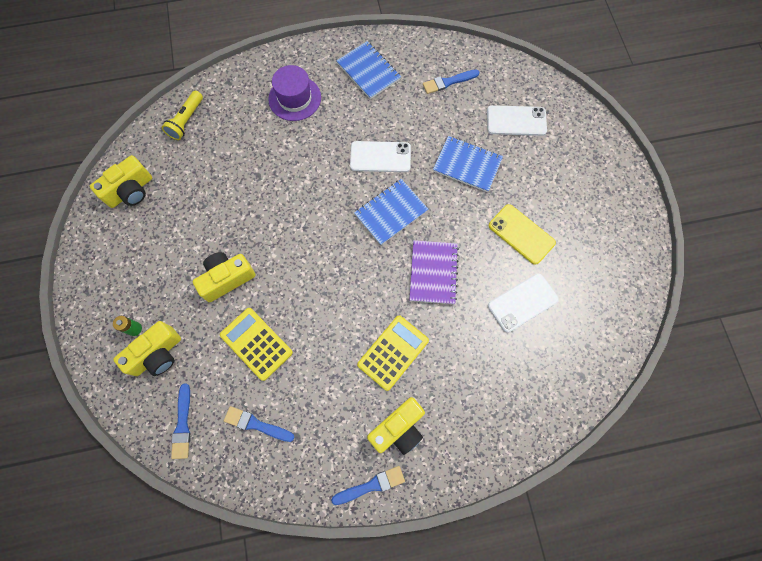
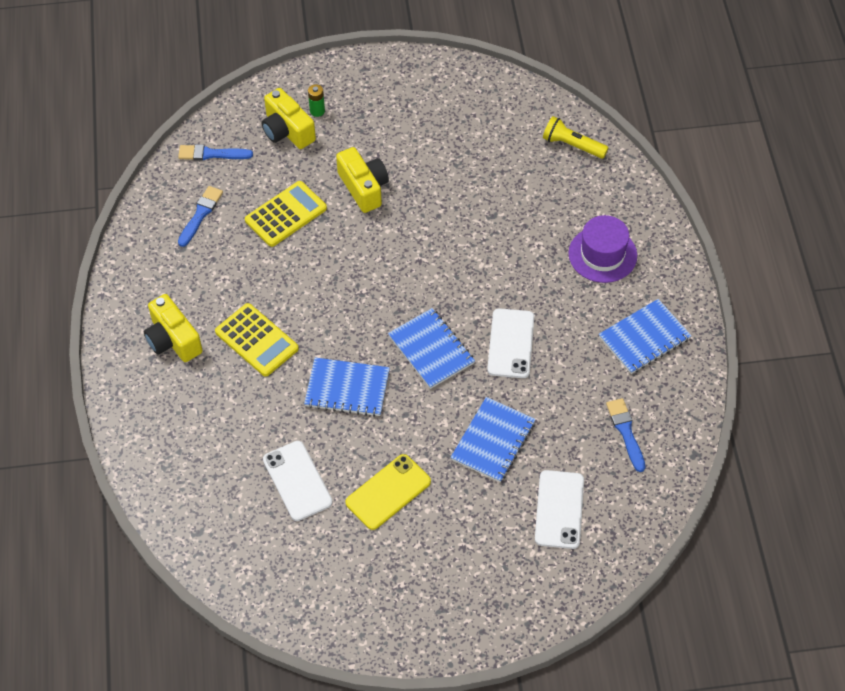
camera: 95 degrees right, 15 degrees down
(130, 191) = (480, 98): yellow camera -> none
(371, 485) = (121, 312): blue brush -> none
(433, 273) = (347, 389): purple notebook -> blue notebook

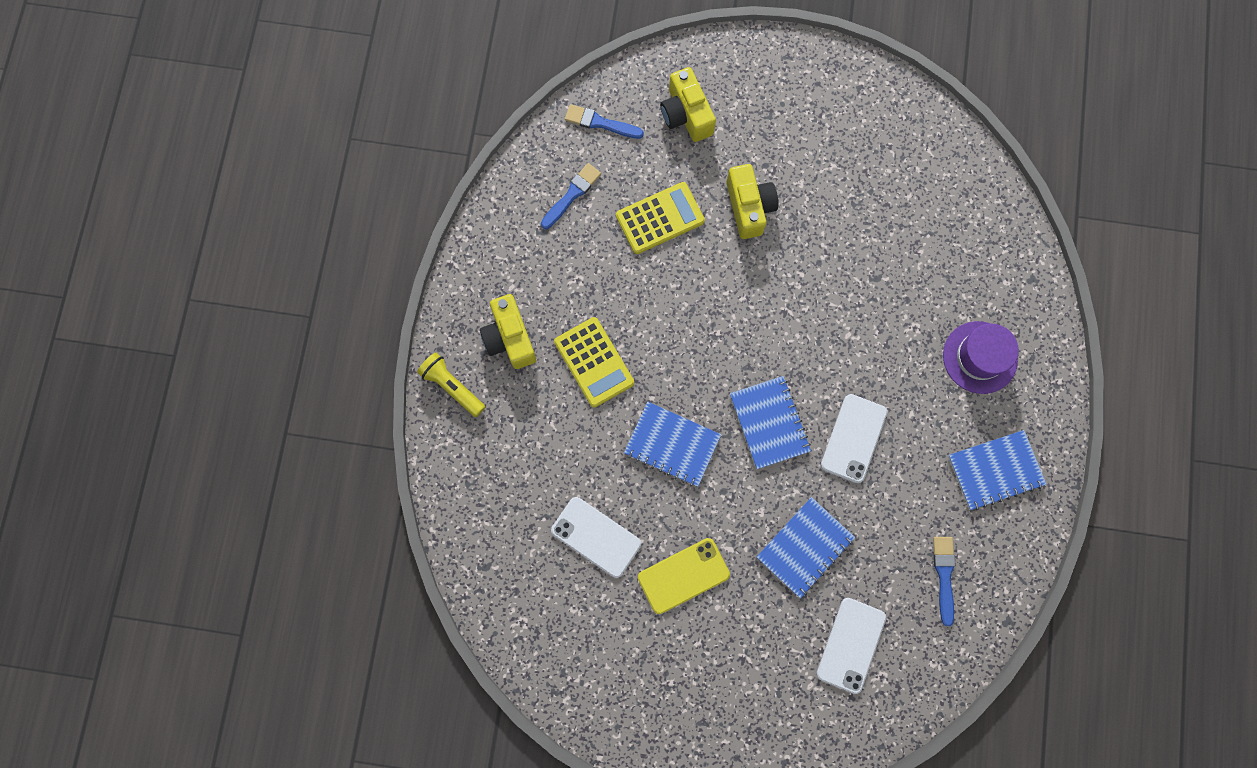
camera: 15 degrees right, 20 degrees up
(297, 481) = (596, 537): white phone -> white phone turned 45 degrees counterclockwise
(317, 111) = (724, 97): green battery -> none
(572, 145) = (985, 213): yellow flashlight -> yellow flashlight (452, 386)

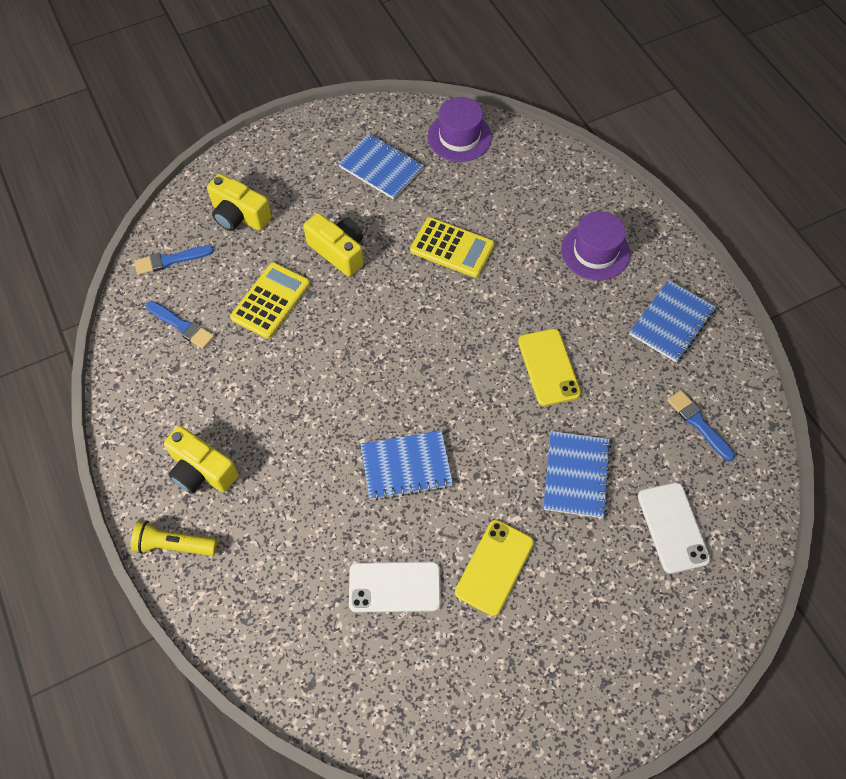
camera: 35 degrees left, 15 degrees down
(572, 194) = (182, 326): blue brush -> blue brush turned 120 degrees clockwise
(594, 362) = (291, 443): yellow calculator -> yellow calculator (452, 248)
(769, 423) = (474, 398): blue notebook -> blue notebook (381, 168)
(853, 438) = (548, 367): white phone -> yellow phone
(941, 156) = (459, 137): none -> purple hat

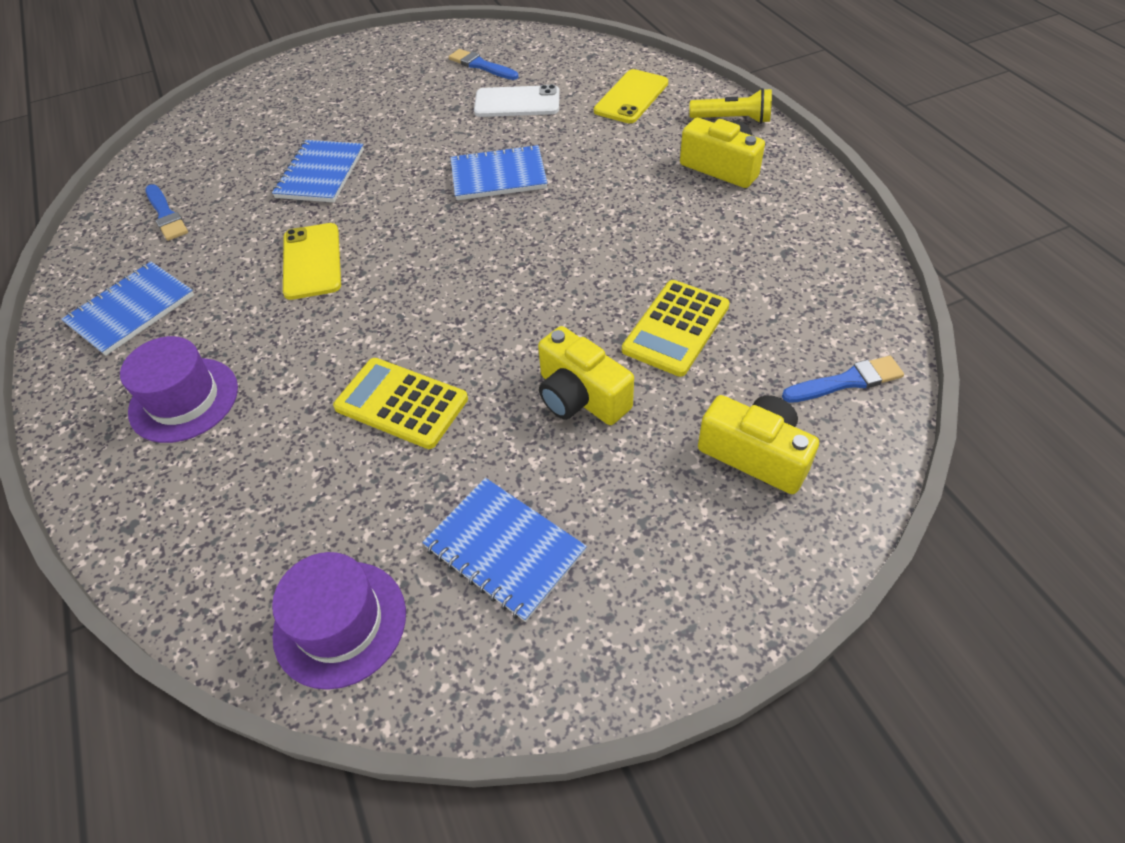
camera: 175 degrees left, 10 degrees down
(182, 326) = (794, 296): blue brush -> blue brush (481, 65)
(494, 567) = (423, 115): yellow phone -> yellow phone (631, 97)
(673, 527) = (243, 143): white phone -> none

